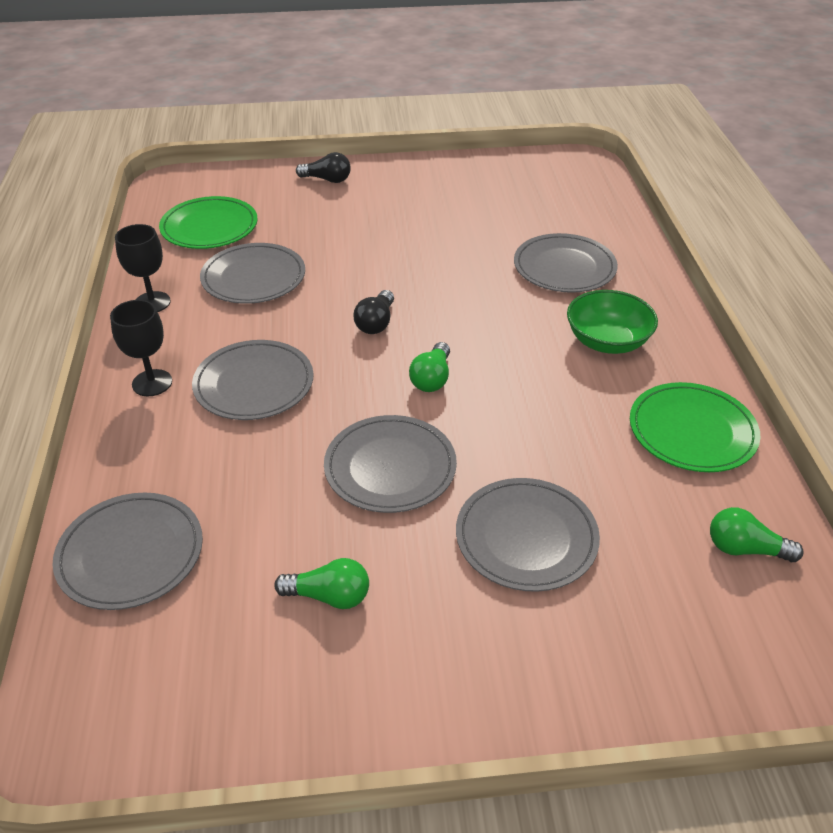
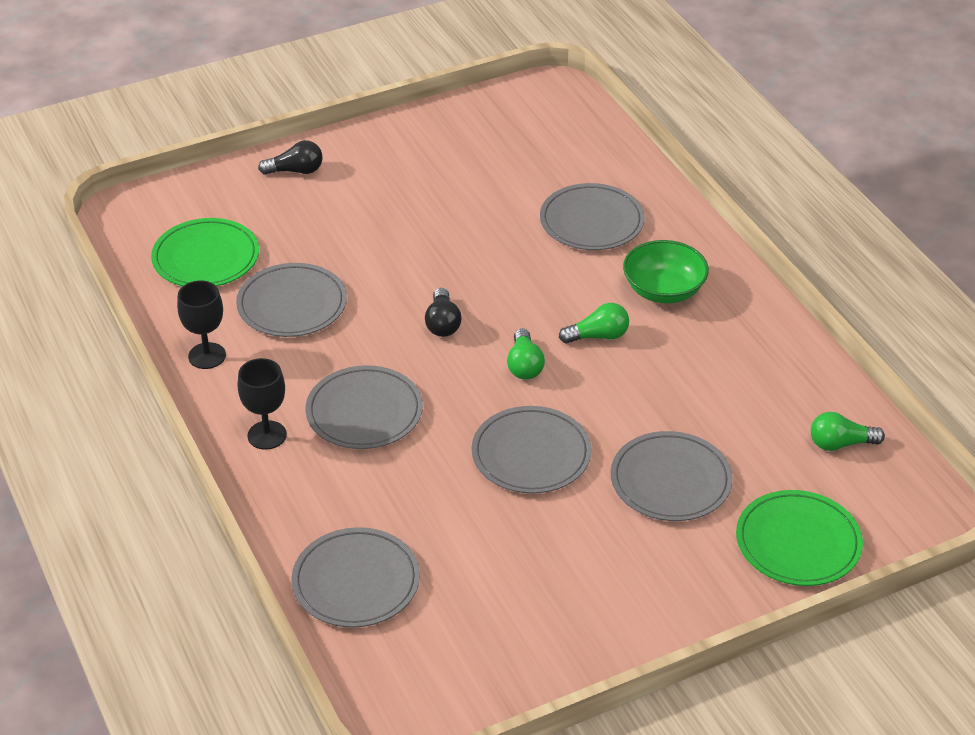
camera: 20 degrees left, 0 degrees up
(329, 596) = (539, 567): green light bulb -> green light bulb (598, 336)
(692, 431) = (767, 357): green plate -> green plate (798, 542)

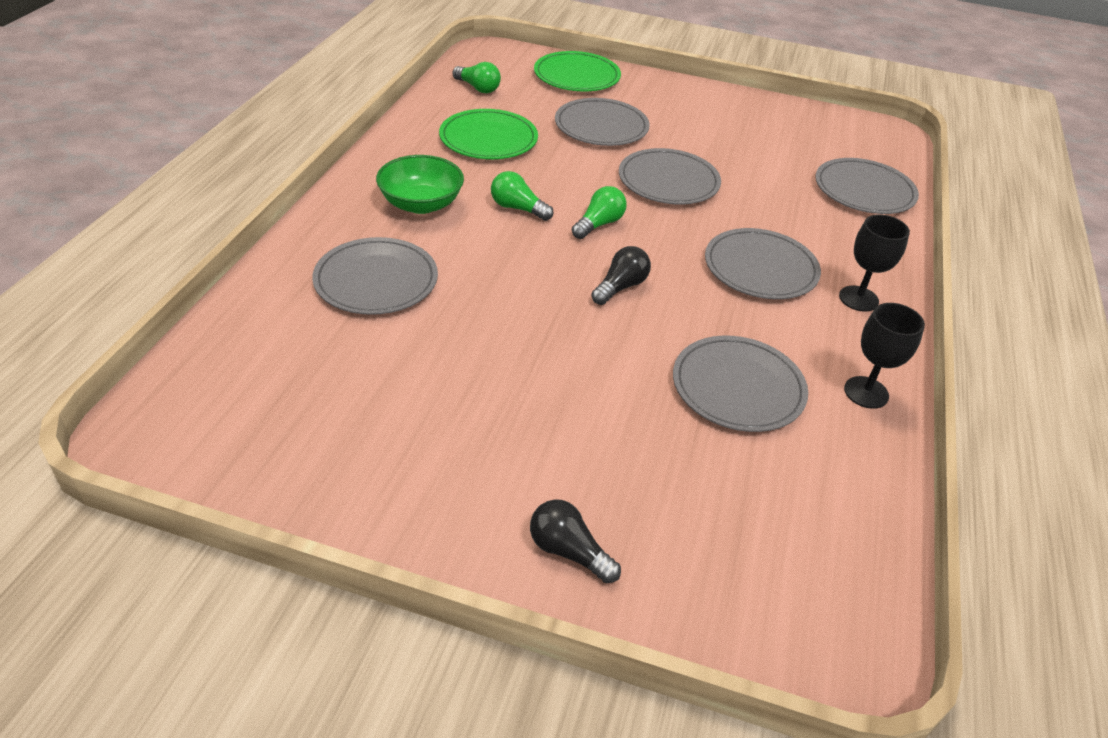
camera: 140 degrees left, 0 degrees up
(206, 258) = (787, 503): green plate -> green plate (488, 139)

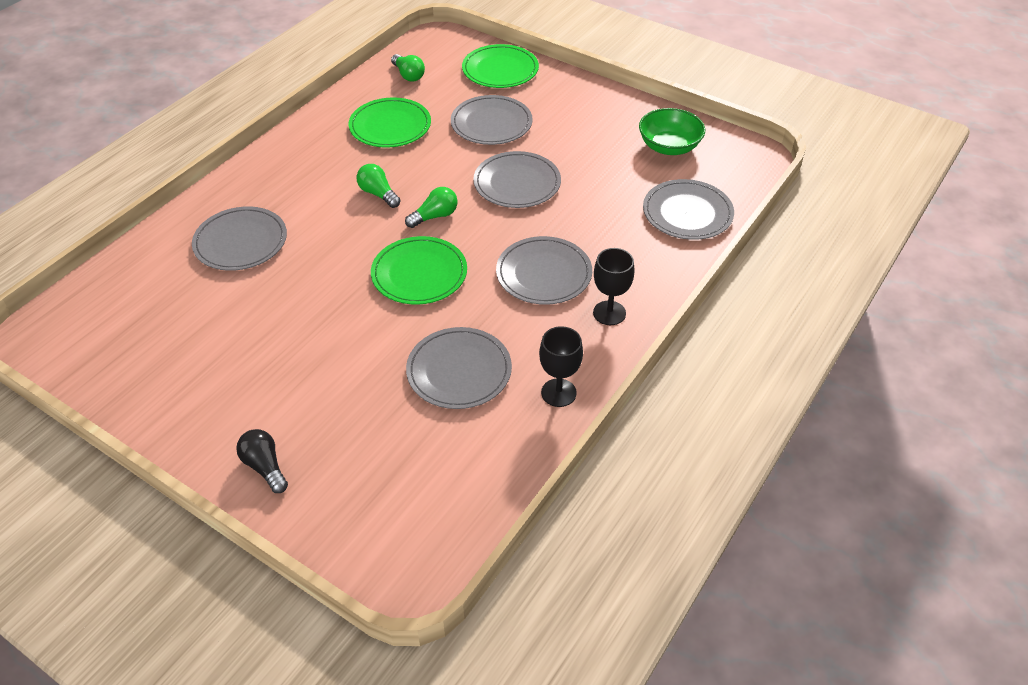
camera: 20 degrees right, 5 degrees up
(421, 204) = (306, 181): green bowl -> green bowl (669, 147)
(620, 287) = (419, 274): black light bulb -> green plate

